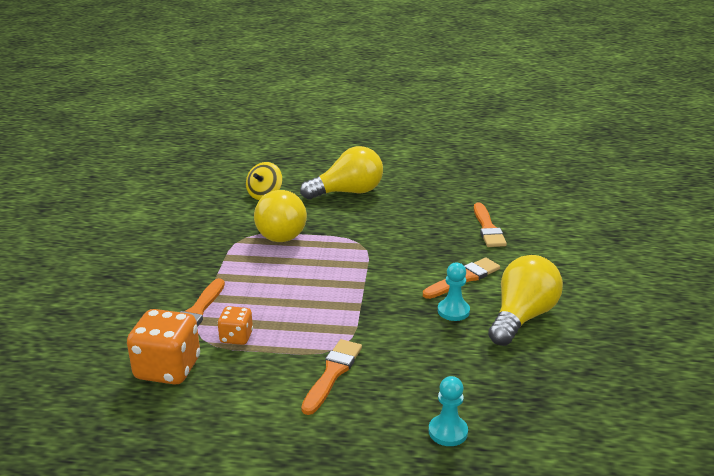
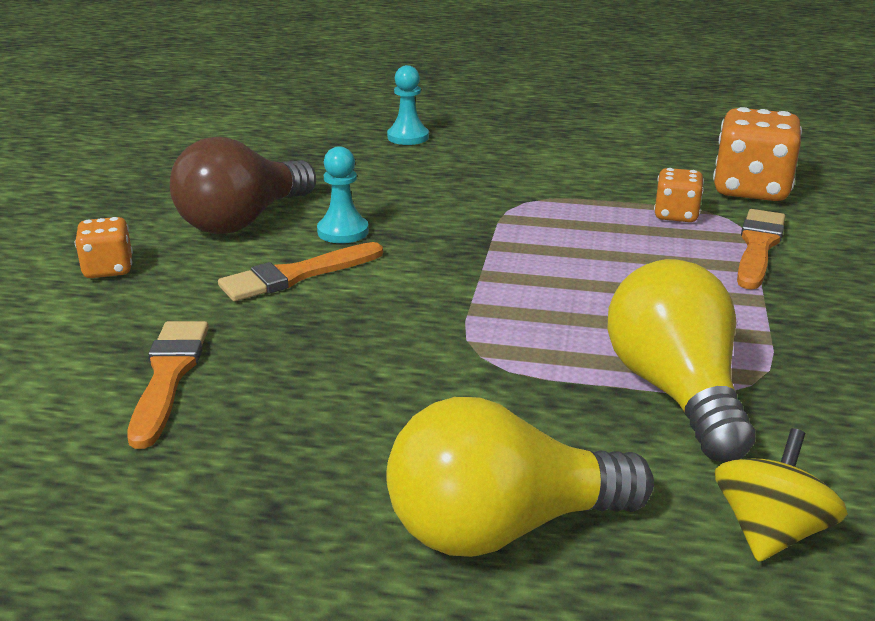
camera: 175 degrees left, 0 degrees up
(332, 374) = (532, 178): orange brush -> none
(522, 317) = (243, 221): yellow light bulb -> brown light bulb
(568, 277) = (108, 269): none -> orange dice

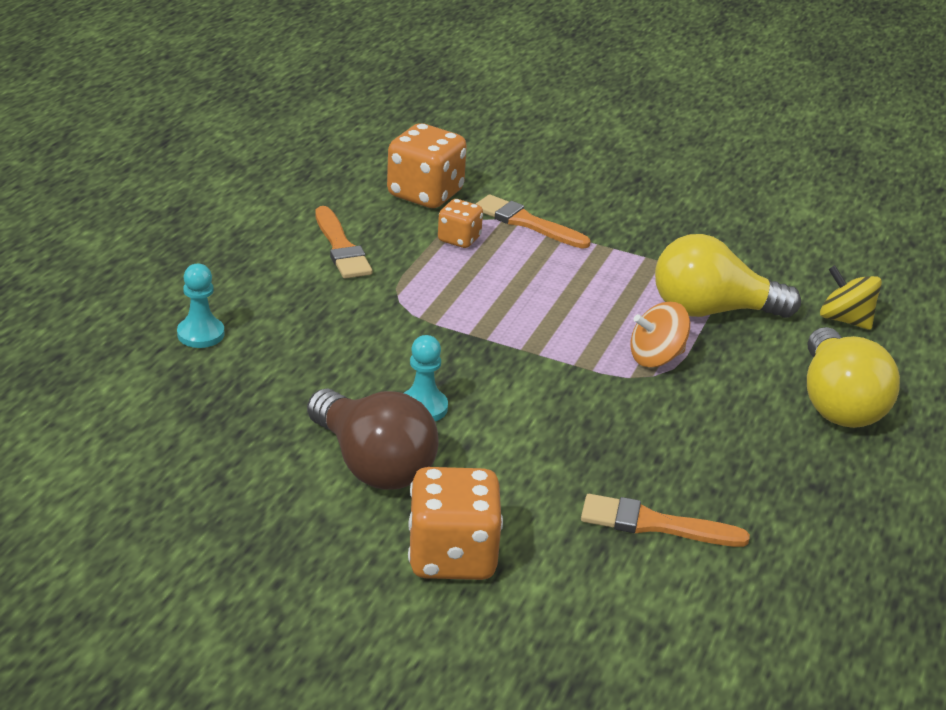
camera: 80 degrees left, 5 degrees up
(108, 269) = (452, 556): orange dice -> orange dice, size x1.80
(296, 275) = (502, 443): orange brush -> orange brush (341, 247)
(522, 354) = (656, 357): none -> orange spinning top

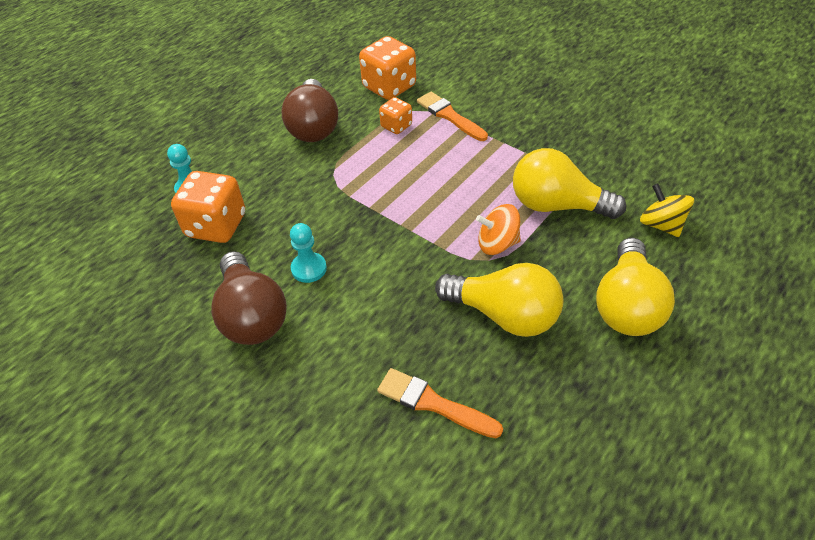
camera: 20 degrees right, 15 degrees up
(341, 247) = (314, 126): orange brush -> brown light bulb
(452, 556) = (269, 409): orange dice -> orange dice (216, 226)
(698, 428) = (504, 315): none -> yellow light bulb

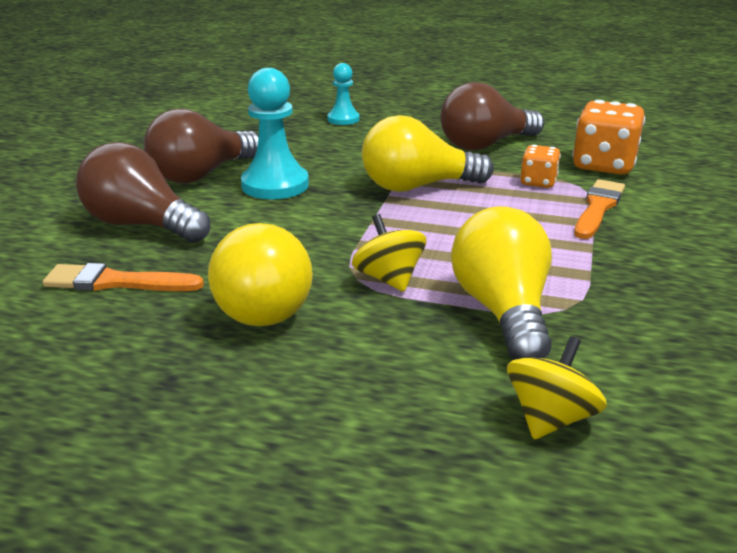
camera: 65 degrees right, 20 degrees down
(216, 226) = (304, 138): orange dice -> none
(309, 268) = (275, 185): turquoise pawn -> turquoise pawn, size x1.70
(336, 374) = (142, 225): none -> brown light bulb
(433, 403) = (116, 282): orange brush -> orange brush turned 90 degrees counterclockwise
(497, 244) = (389, 279): orange spinning top -> yellow spinning top
(627, 305) = (339, 403): yellow light bulb -> yellow light bulb (417, 187)

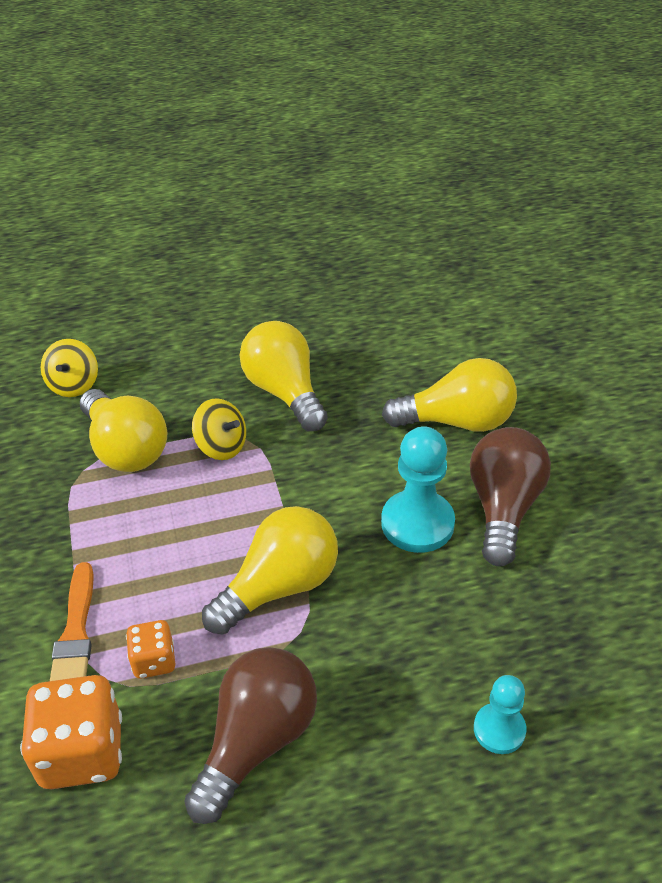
camera: 150 degrees right, 15 degrees up
(116, 282) = (398, 369): orange brush -> none
(142, 225) = (457, 421): brown light bulb -> yellow light bulb

